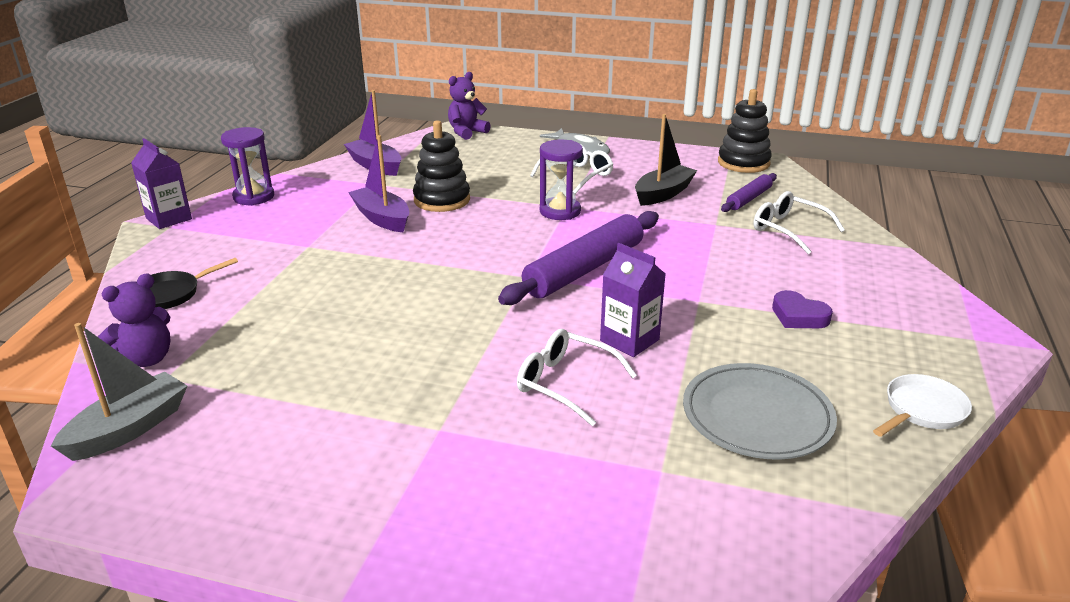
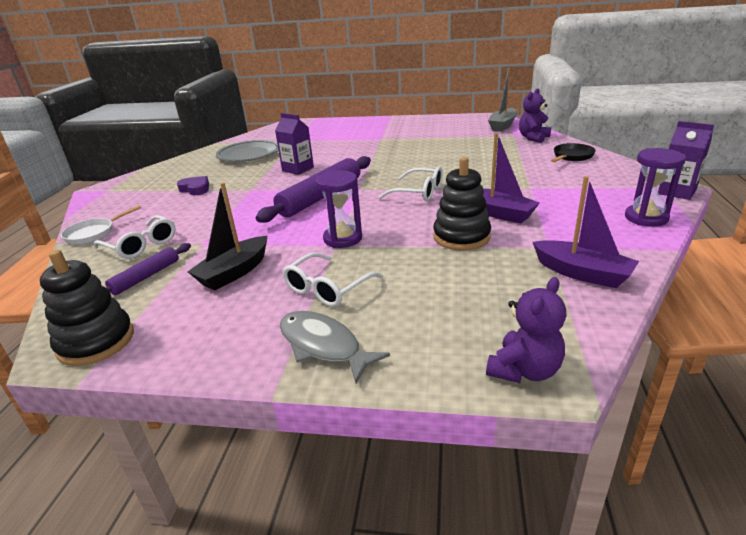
camera: 175 degrees right, 0 degrees up
(565, 383) = (331, 153): white glasses -> white glasses (418, 192)
(922, 410) = (175, 164): white pan -> white pan (93, 233)

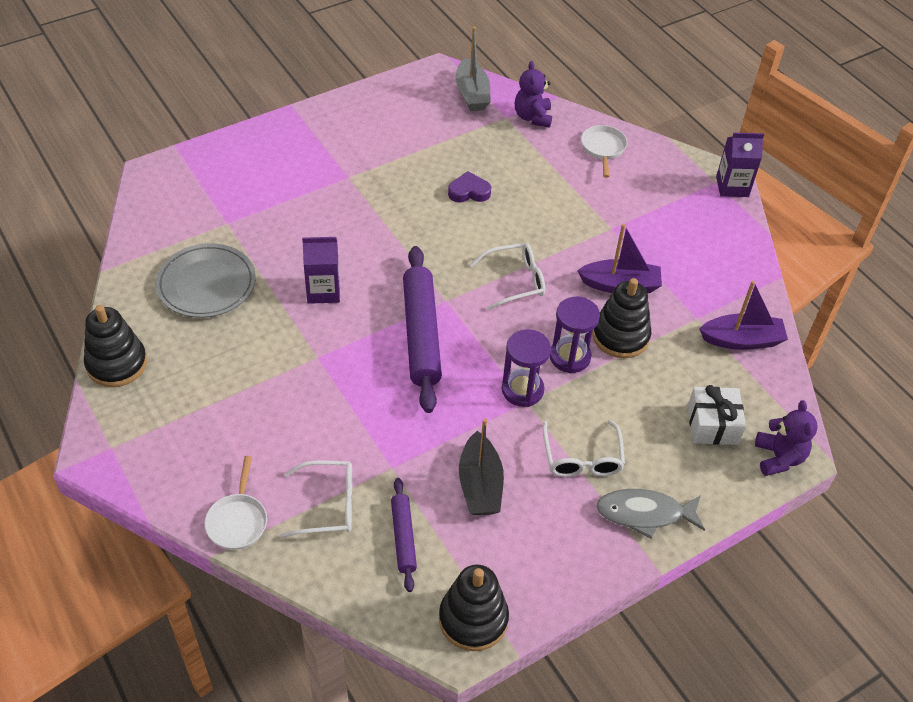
camera: 45 degrees left, 20 degrees up
(165, 167) = (117, 364): none -> black stacking toy
(195, 189) = (241, 388): purple heart -> purple heart (469, 192)
(476, 315) = (712, 425): none -> white gift
(572, 156) = (603, 149): black pan -> white pan
(646, 218) = (735, 241): purple hourglass -> purple hourglass (569, 357)

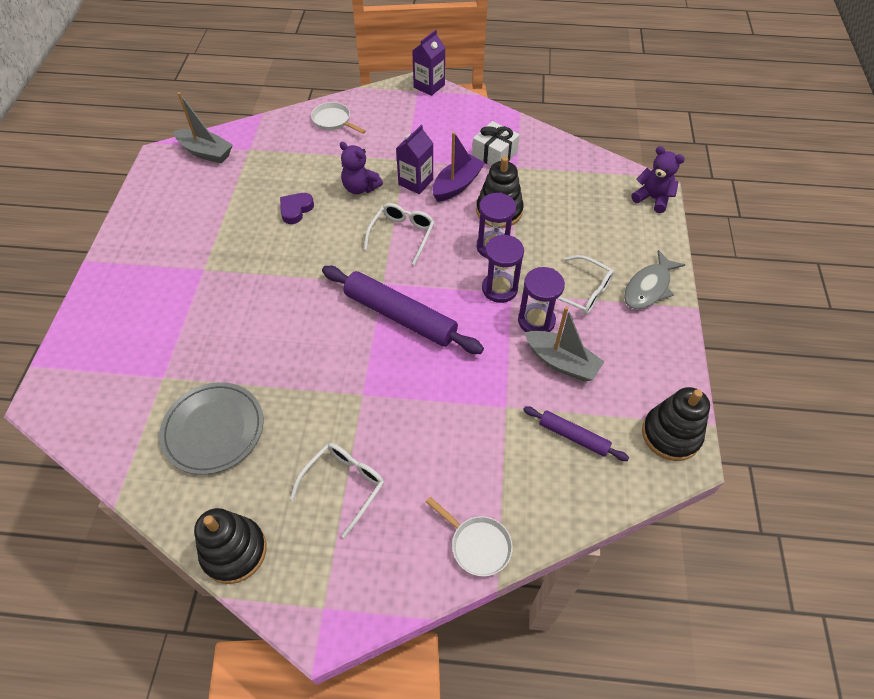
camera: 50 degrees left, 5 degrees up
(323, 291) = (301, 352): purple carton -> purple carton (415, 182)
(328, 505) = (509, 469): white glasses -> white glasses (344, 485)
(480, 485) = (561, 362): black boat -> grey boat
(511, 439) = (536, 321): none -> purple hourglass
(532, 117) = (265, 136): purple teddy bear -> purple teddy bear (360, 188)
(712, 425) = (605, 212): white gift -> white gift (494, 154)
(742, 340) = (552, 158): purple boat -> none

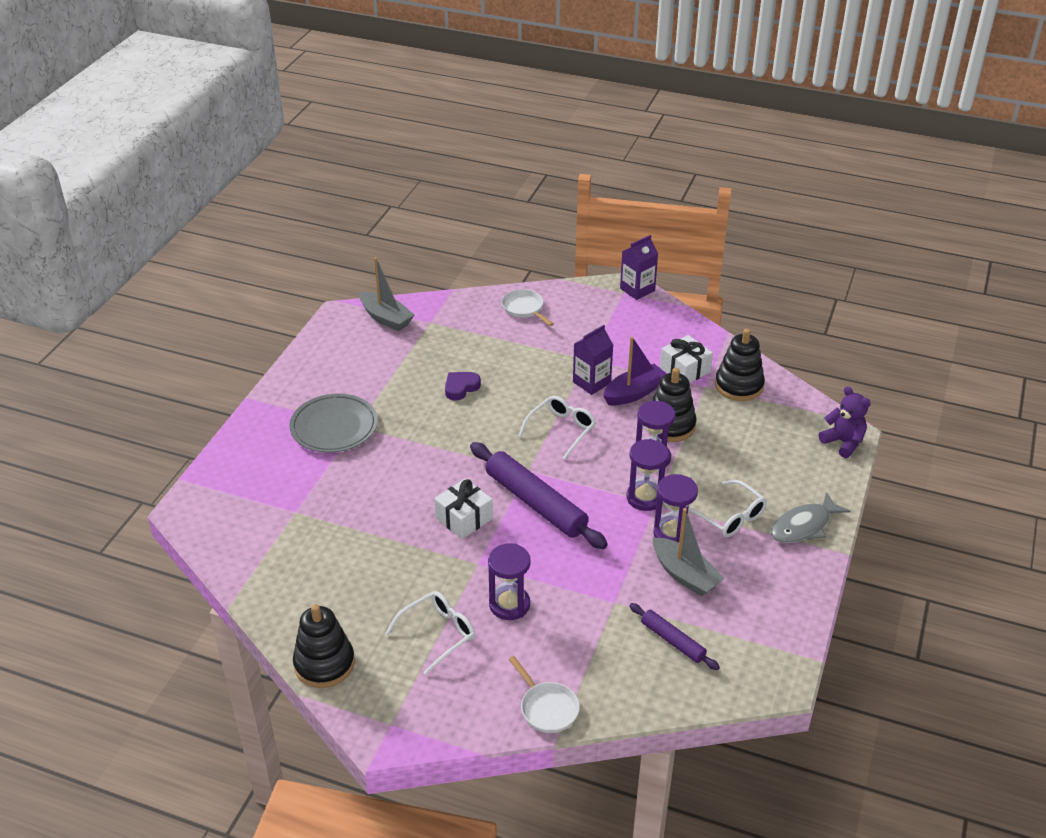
camera: 15 degrees right, 15 degrees down
(213, 430) = (331, 564): grey plate -> grey plate (334, 427)
(335, 347) = (464, 518): none -> white gift
(360, 188) = (532, 378): purple teddy bear -> none
(406, 434) = (509, 604): none -> purple hourglass
(671, 434) = (773, 660): black stacking toy -> black stacking toy (739, 386)

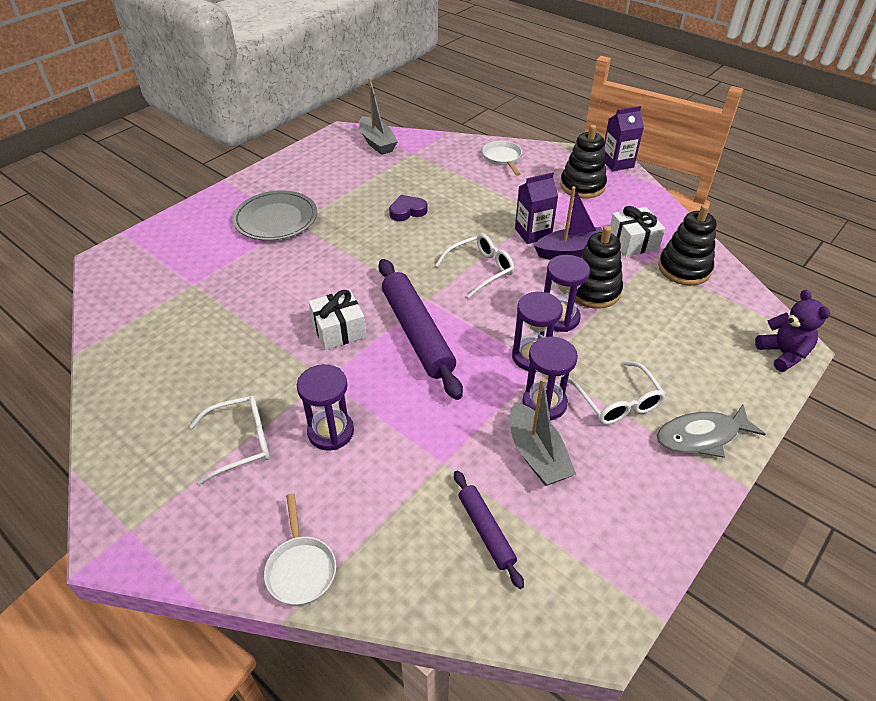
camera: 20 degrees right, 5 degrees up
(324, 664) = (114, 440): black stacking toy -> black stacking toy (582, 186)

